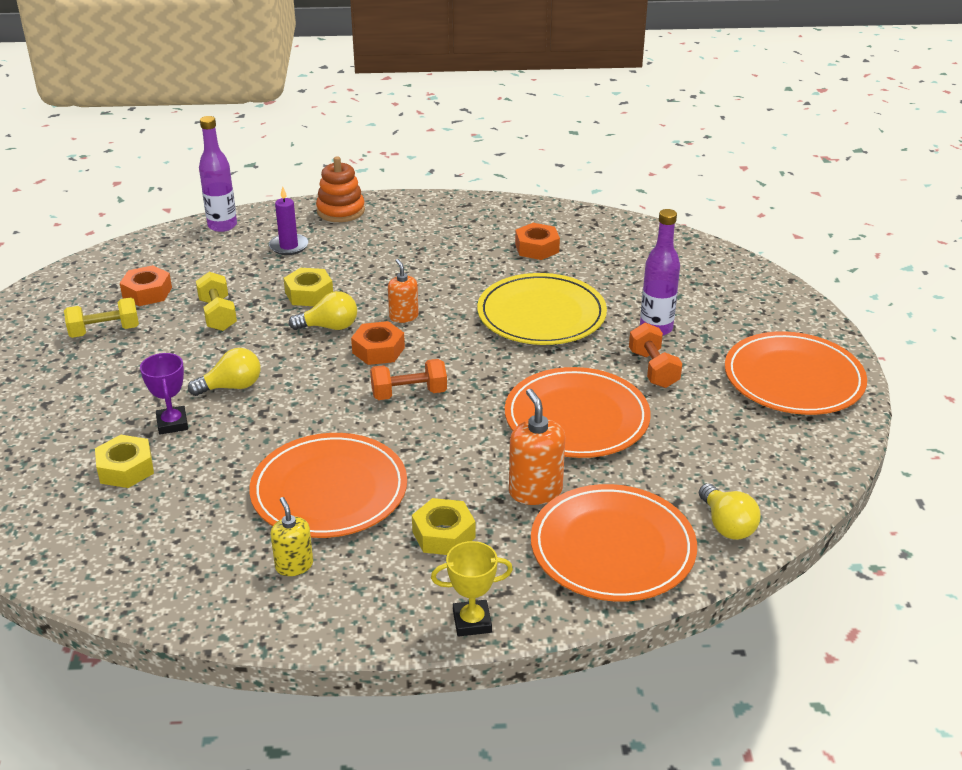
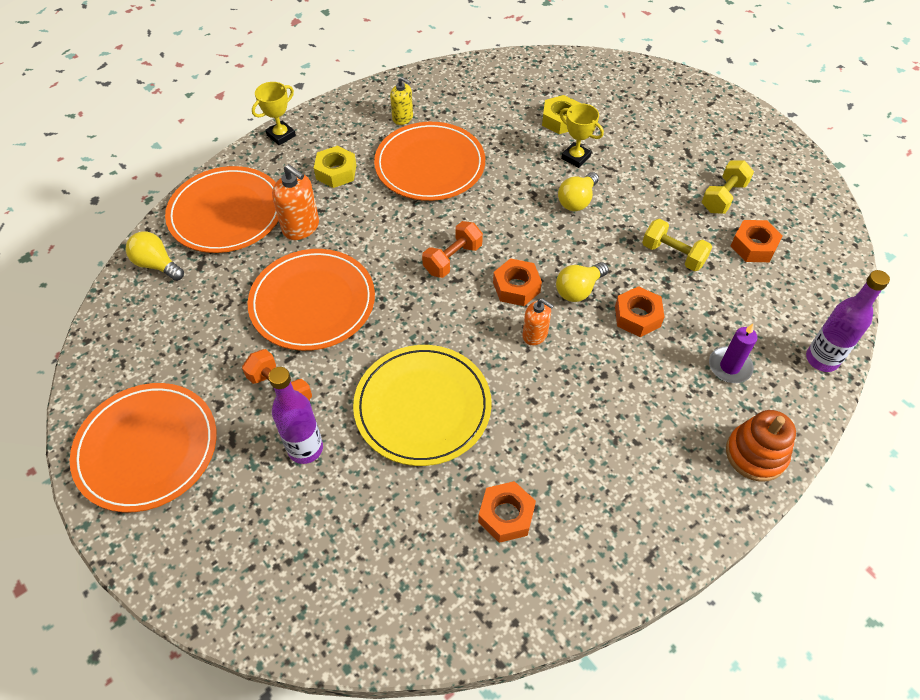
camera: 145 degrees right, 20 degrees up
(172, 424) = (575, 157): purple trophy -> yellow trophy
(309, 294) = (637, 316): yellow nut -> orange nut

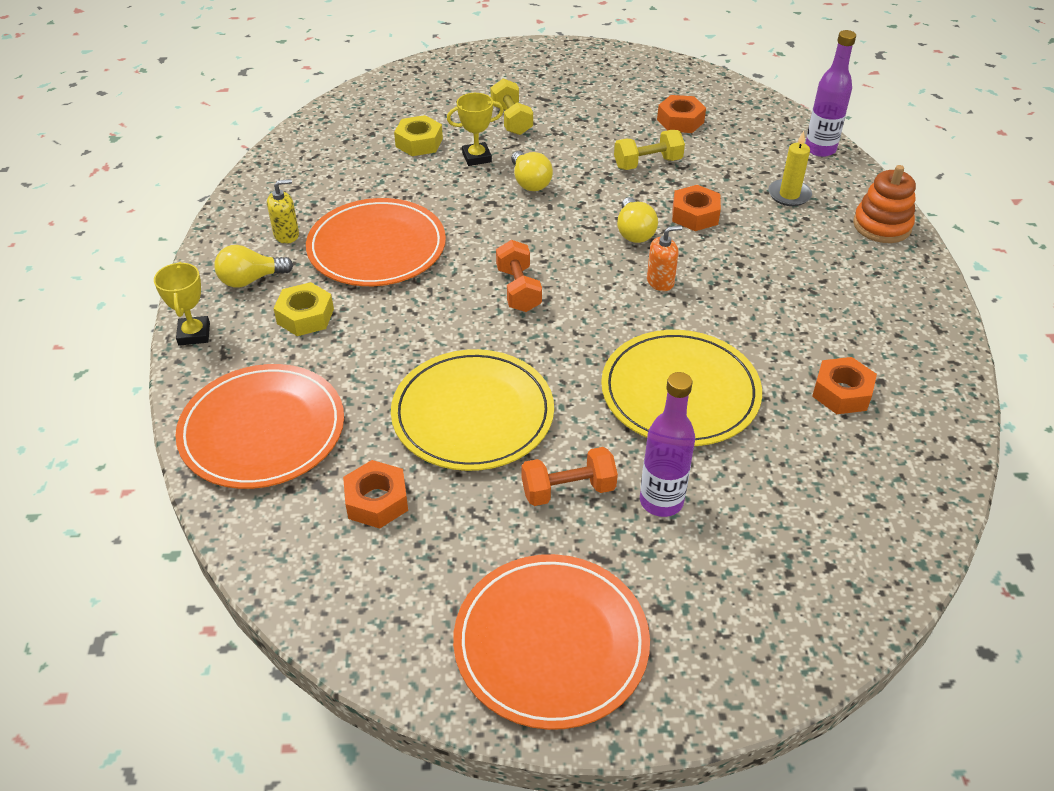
camera: 55 degrees left, 10 degrees down
(157, 265) = (275, 527): yellow light bulb -> yellow light bulb (251, 280)
(301, 227) = (355, 377): orange soap dispenser -> none
(312, 302) = (473, 414): orange plate -> yellow plate
(516, 287) = (594, 266): orange nut -> orange nut (377, 501)
(723, 197) = (613, 107): yellow dumbbell -> yellow dumbbell (511, 120)
(729, 366) = (789, 195): purple candle -> yellow candle

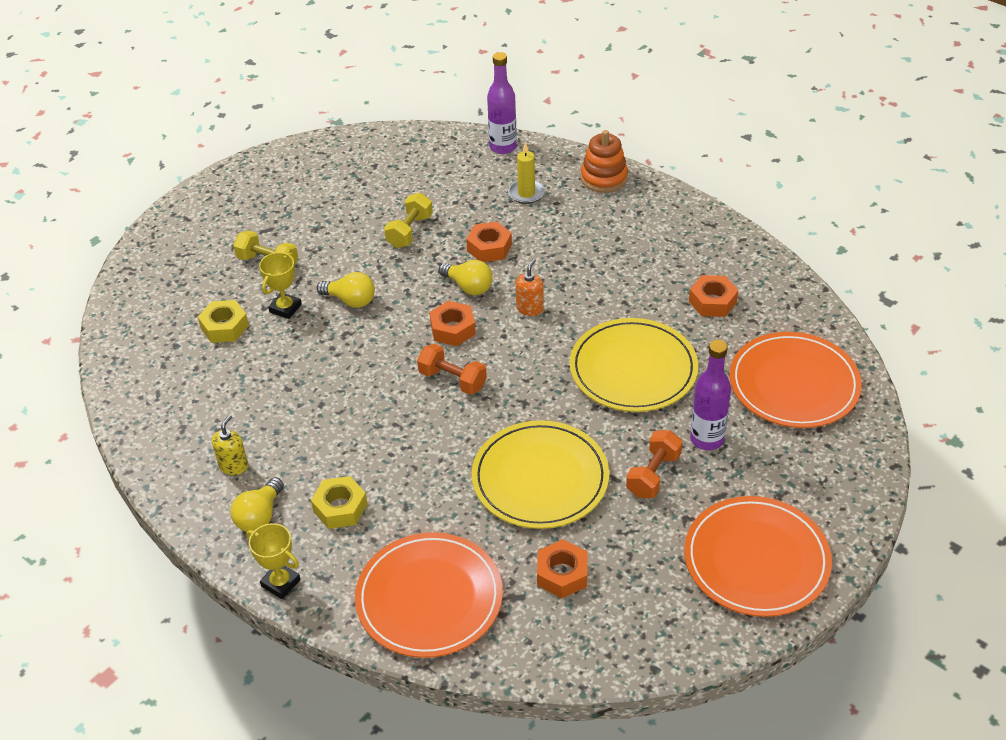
camera: 45 degrees left, 0 degrees up
(377, 247) = (314, 424): orange plate -> orange plate (794, 384)
(680, 121) = (387, 184): orange nut -> orange nut (453, 329)

